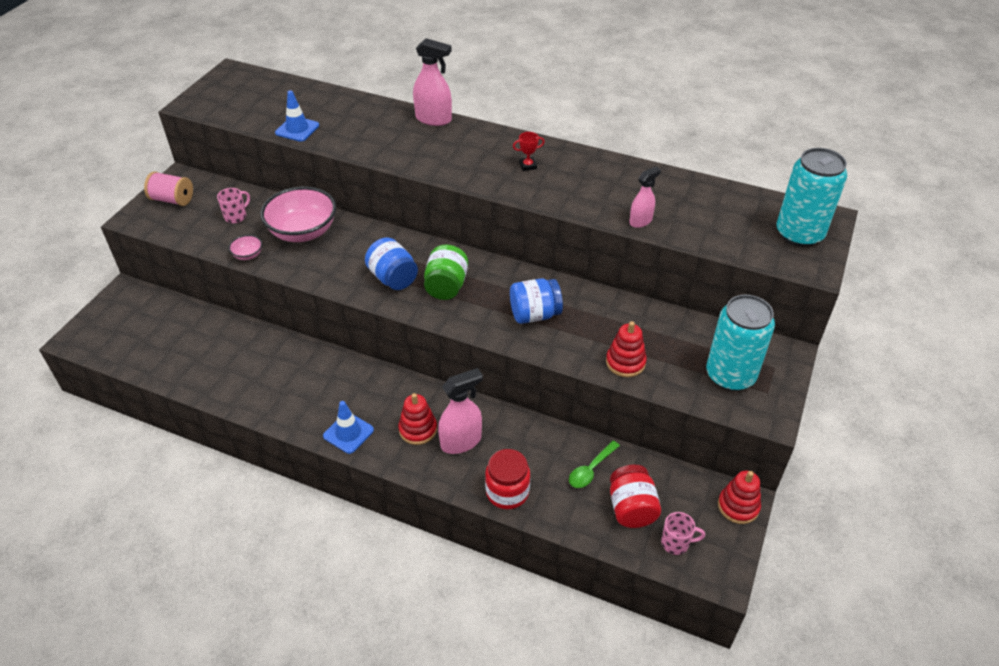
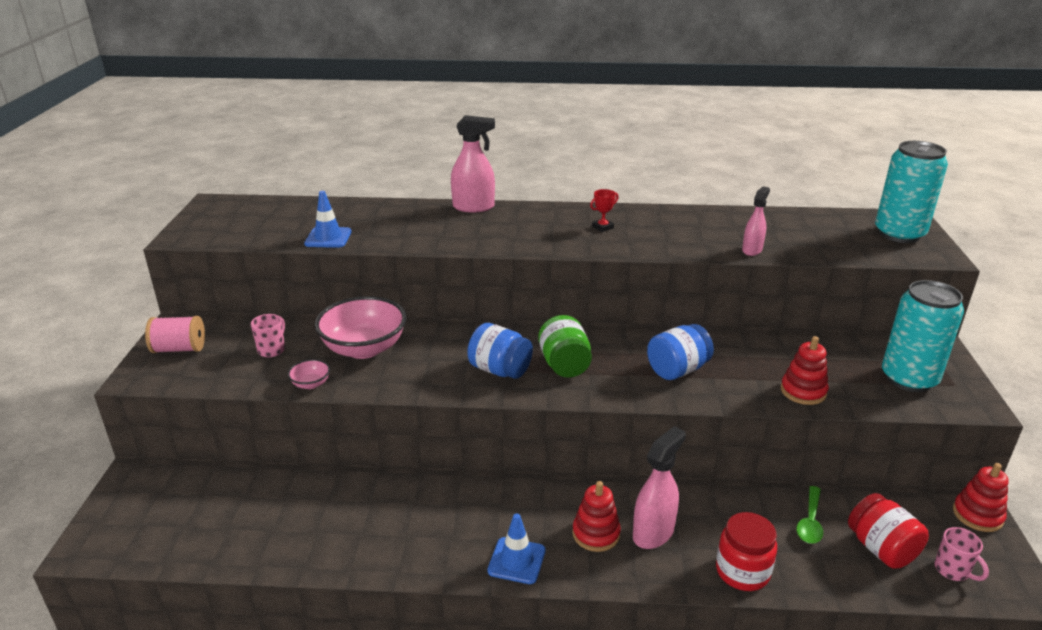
camera: 20 degrees left, 15 degrees down
(676, 543) = (952, 570): pink mug -> pink mug turned 75 degrees clockwise

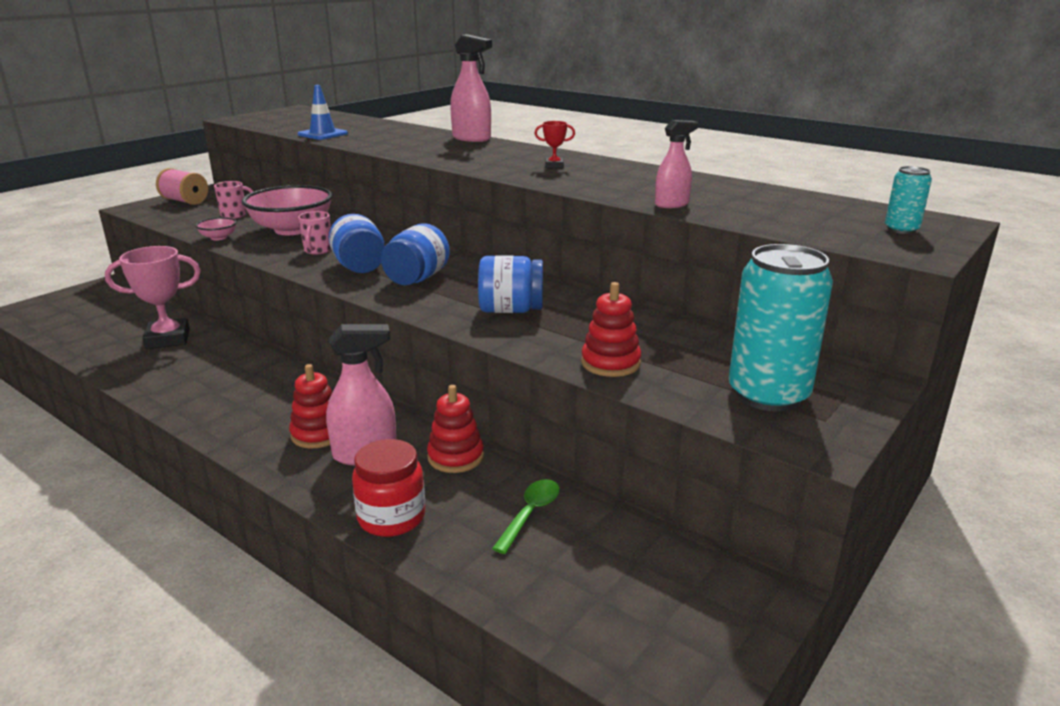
camera: 35 degrees right, 5 degrees down
(318, 507) = (168, 339): none -> pink trophy
(516, 561) = (229, 423): blue traffic cone -> none
(564, 365) = (417, 278): green jar -> blue jar
(810, 522) = (530, 514): green spoon -> green spoon turned 150 degrees clockwise
(881, 549) = (570, 571): red jar -> none
(899, 234) = (901, 229): turquoise can -> turquoise can, size x0.46
(952, 570) = (625, 633): pink mug -> pink mug (317, 250)
(977, 515) = (755, 602): red stacking toy -> red stacking toy (455, 457)

